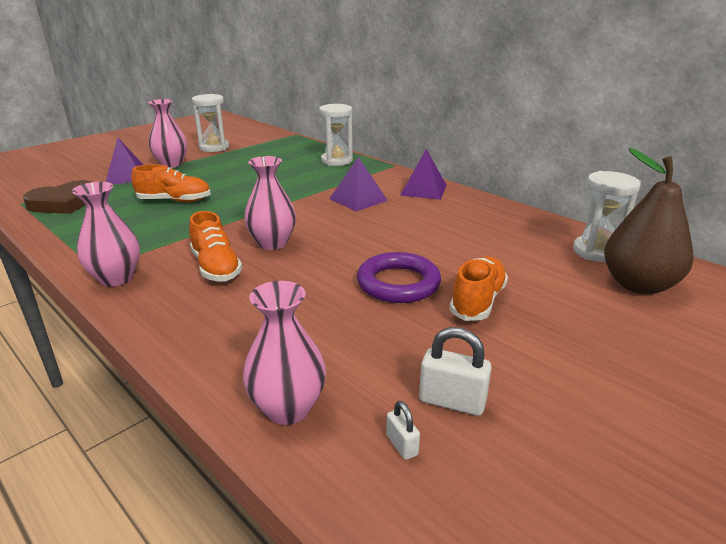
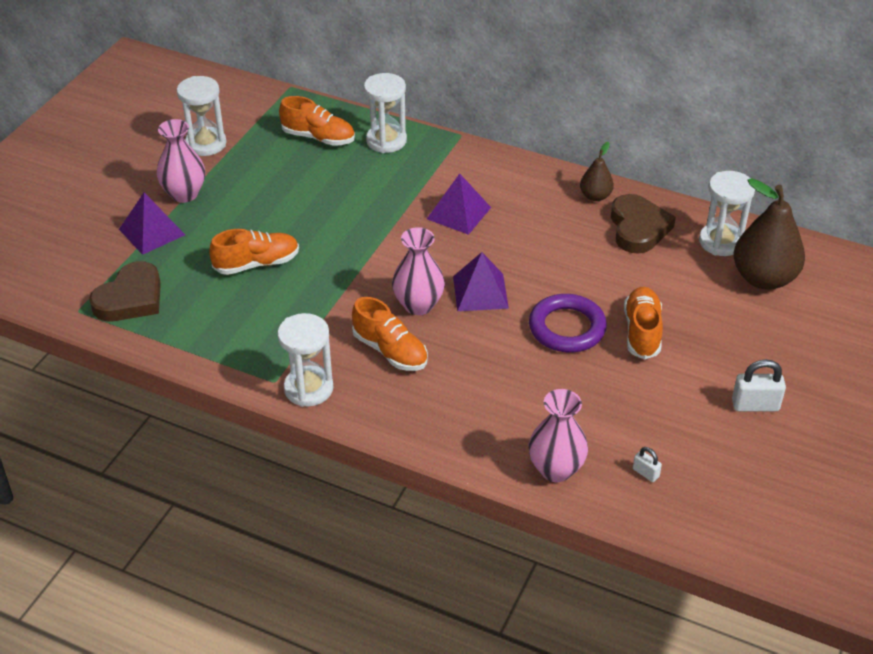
camera: 20 degrees left, 15 degrees up
(116, 278) = (308, 388): pink vase -> white hourglass
(291, 154) = (318, 137): none -> orange shoe
(423, 190) = (519, 179): purple pyramid -> purple pyramid (480, 292)
(452, 401) = (662, 432): white padlock -> white padlock (755, 405)
(484, 207) = (595, 196): none -> brown pear
(513, 230) = (638, 228): none -> brown heart

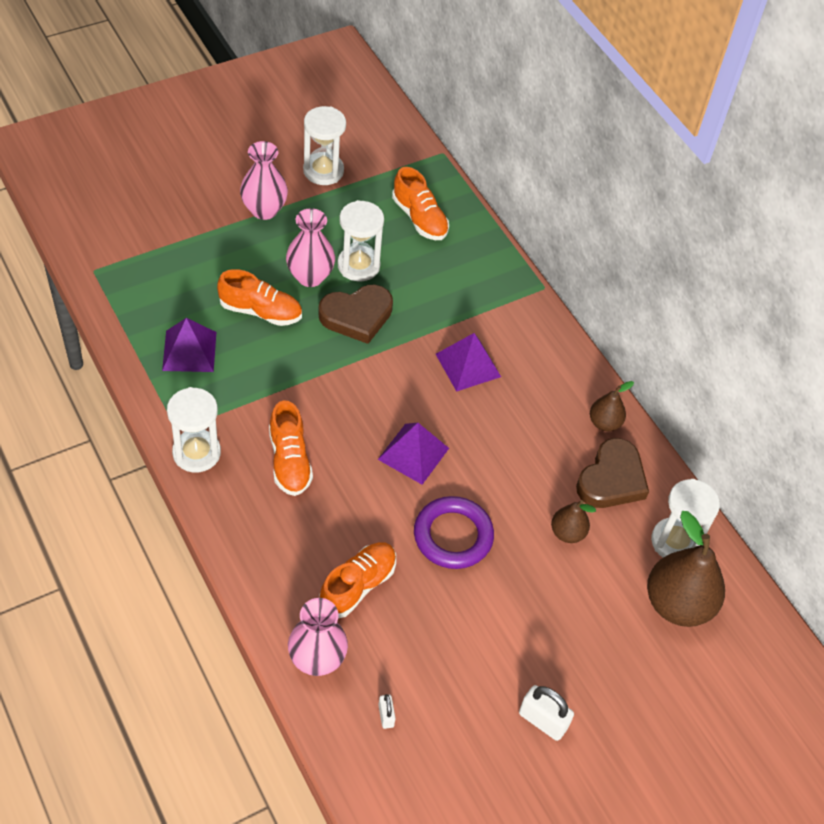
camera: 30 degrees right, 10 degrees up
(130, 298) = (140, 283): brown heart -> brown heart (357, 316)
(152, 232) = (208, 231): purple pyramid -> purple pyramid (189, 351)
(386, 141) = (473, 255): white hourglass -> white hourglass (358, 265)
(418, 305) = (351, 433): pink vase -> pink vase (310, 276)
(642, 332) = (513, 583): orange shoe -> orange shoe (358, 585)
(644, 278) = (567, 533): none -> brown pear

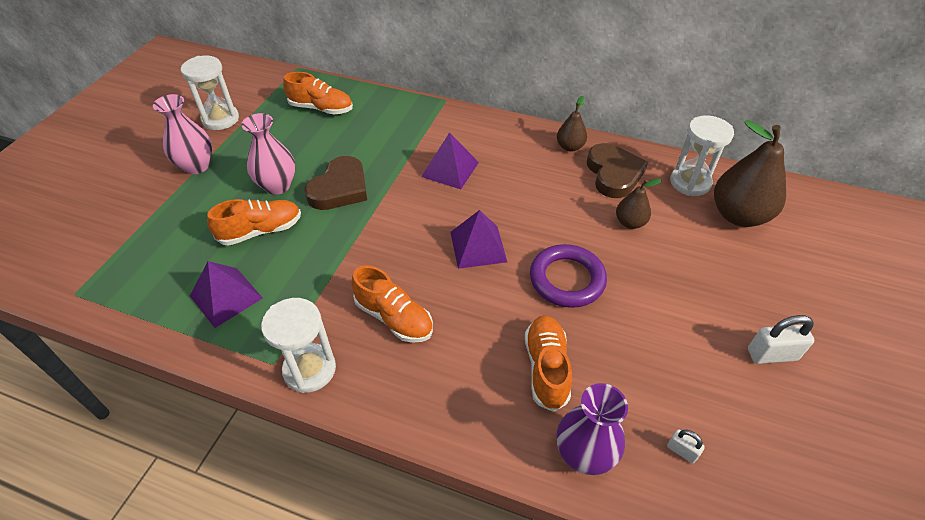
camera: 35 degrees left, 5 degrees down
(317, 660) = (584, 454): pink vase -> purple vase
(358, 265) = (307, 158): white hourglass -> none

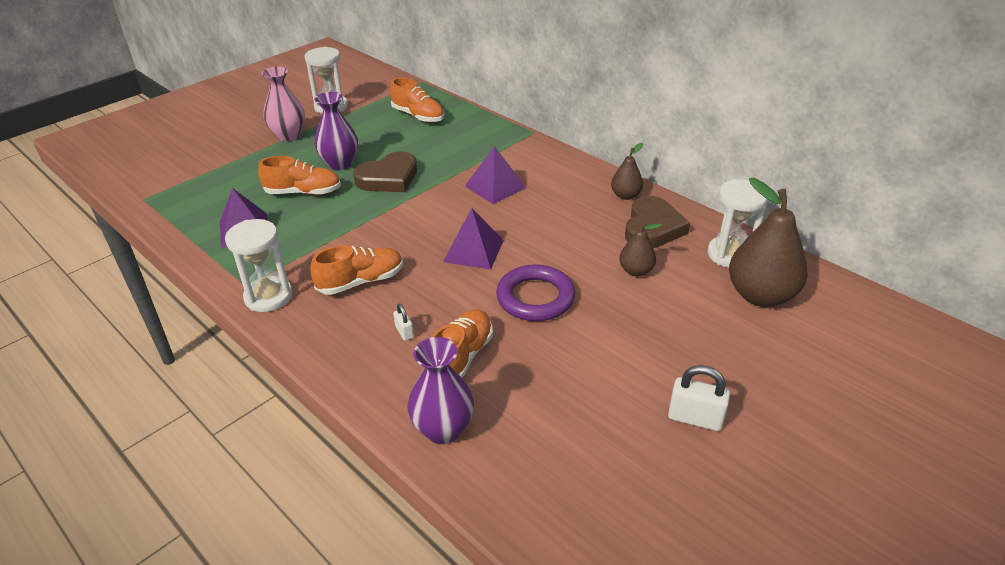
camera: 25 degrees right, 10 degrees down
(277, 186) = (340, 164): pink vase -> purple vase
(394, 318) = (361, 282): orange shoe -> orange shoe turned 90 degrees counterclockwise
(682, 451) = (535, 459): white padlock -> white padlock (404, 332)

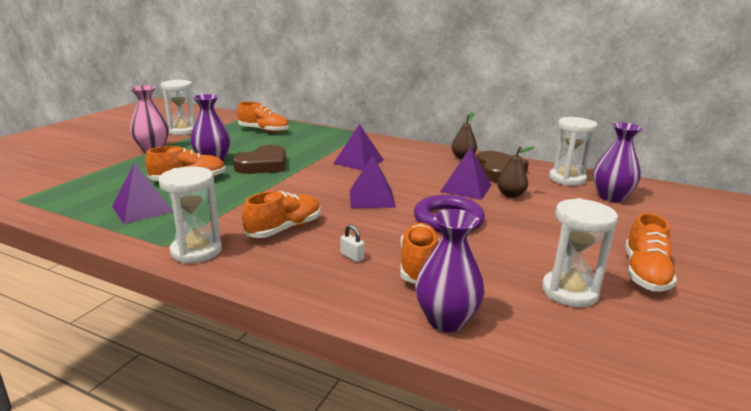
camera: 20 degrees left, 15 degrees down
(590, 251) = (466, 188): none -> purple pyramid
(590, 424) = (569, 292): none -> white hourglass
(695, 418) = (645, 273): white padlock -> orange shoe
(760, 295) = (611, 197): brown pear -> purple vase

